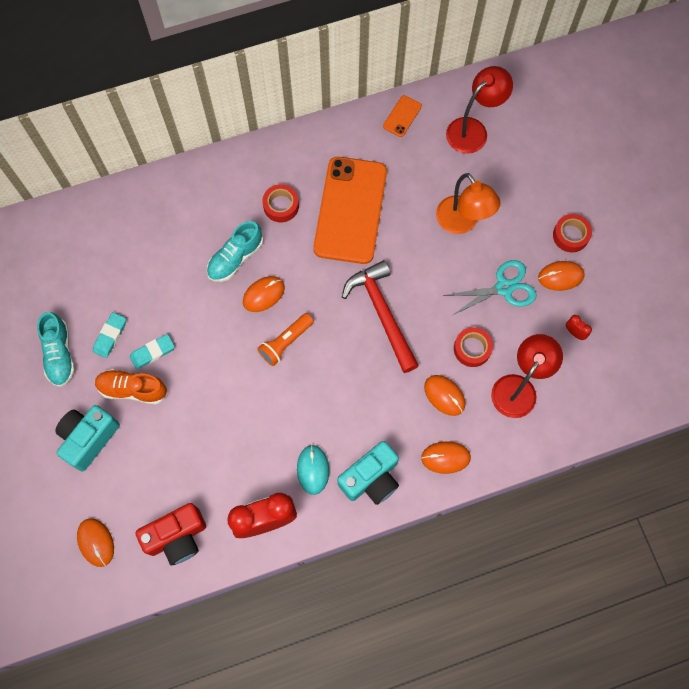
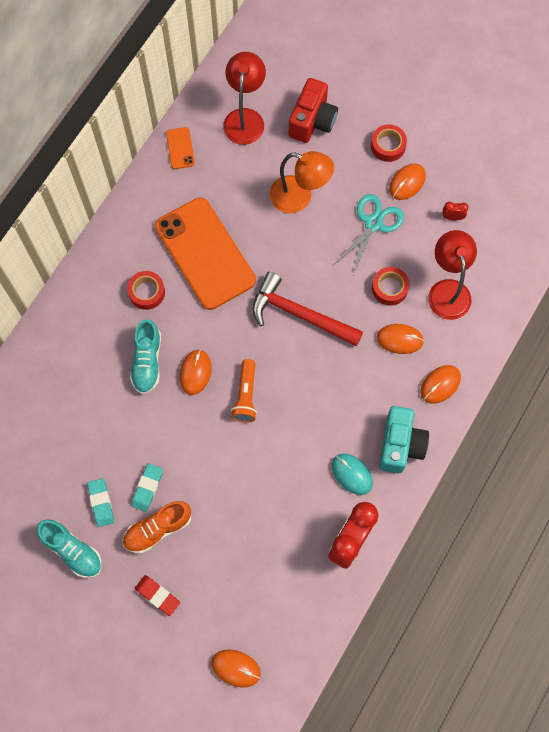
camera: 40 degrees left, 0 degrees up
(89, 438) = (157, 595): turquoise camera -> red eraser
(177, 537) = (295, 610): red camera -> red camera (312, 121)

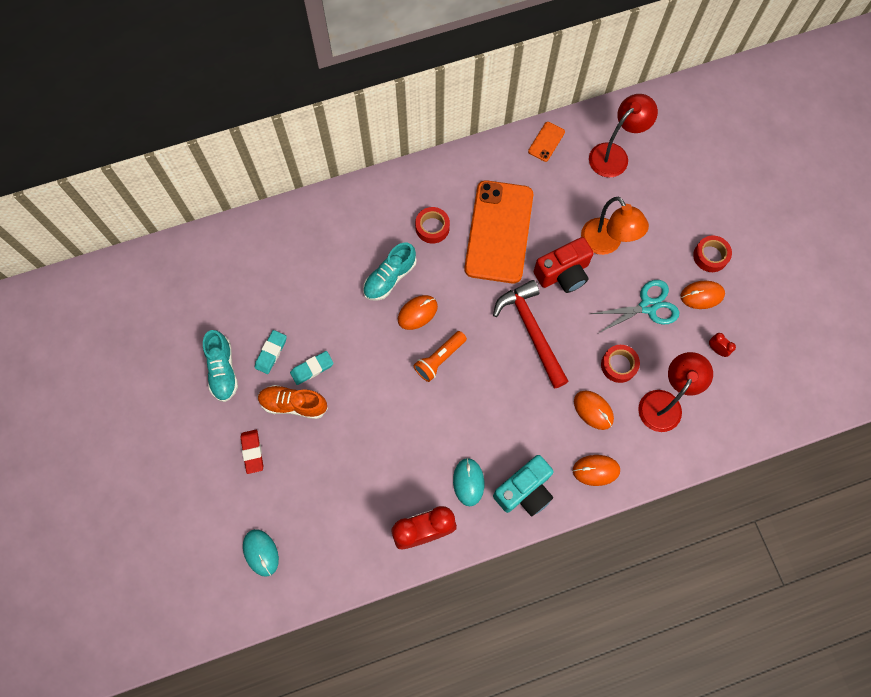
camera: 40 degrees right, 0 degrees up
(236, 668) = (261, 552): orange mouse -> turquoise mouse
(312, 121) = (665, 194): red camera -> red camera (563, 273)

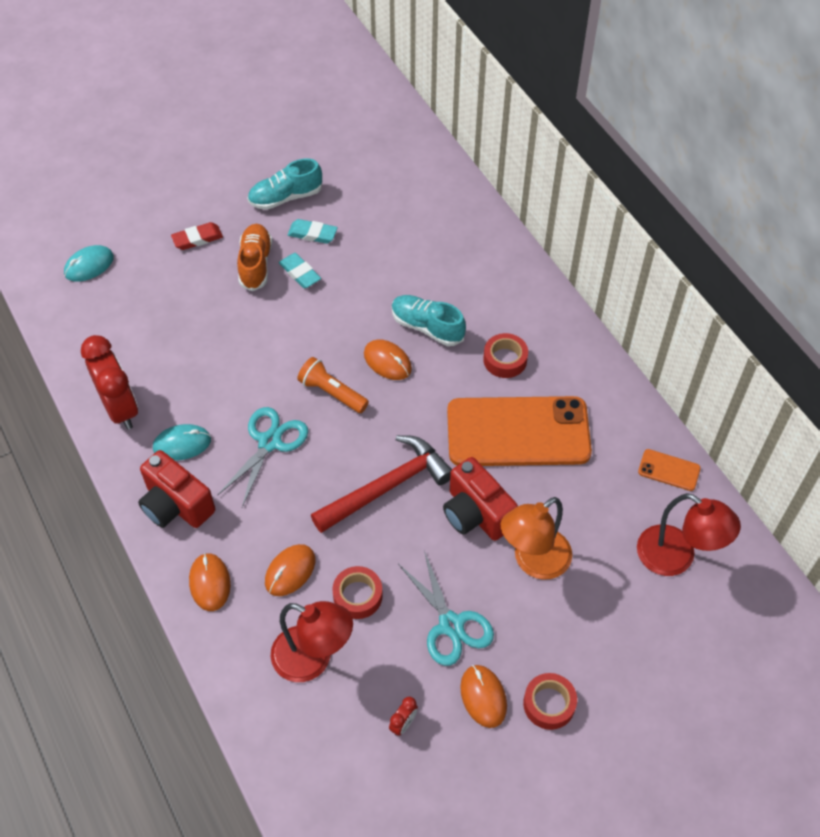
camera: 80 degrees right, 15 degrees down
(478, 412) = (270, 442): none -> turquoise scissors
(524, 491) = (176, 505): turquoise camera -> red camera

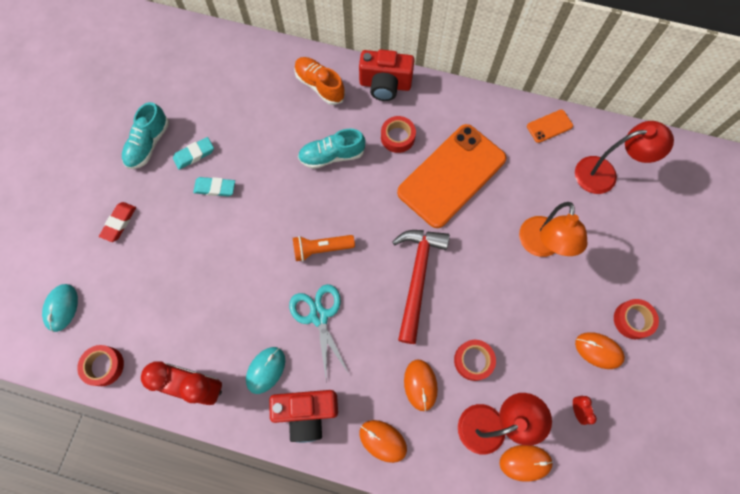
camera: 45 degrees left, 15 degrees up
(71, 333) = (104, 366): none -> red tape
(255, 264) = (179, 207): orange shoe -> orange shoe (320, 86)
(387, 361) = (332, 198): orange mouse -> orange mouse (525, 462)
(450, 625) = (539, 326): turquoise scissors -> none
(476, 513) = (482, 247): red camera -> red camera (385, 85)

